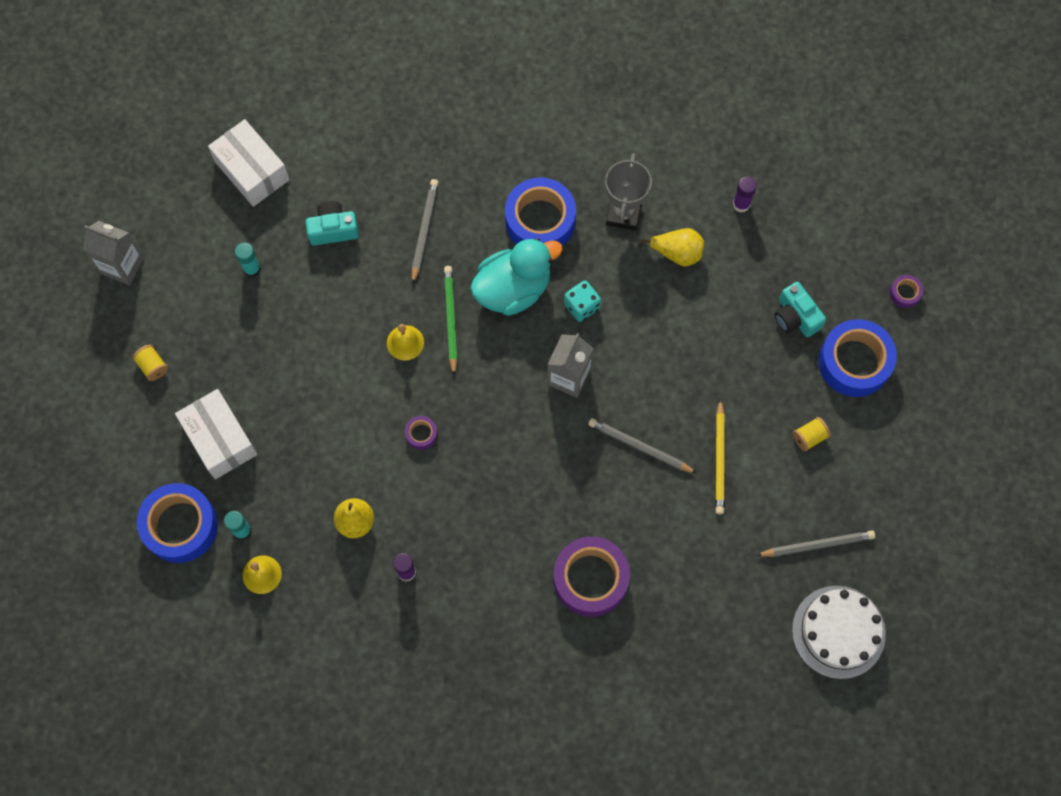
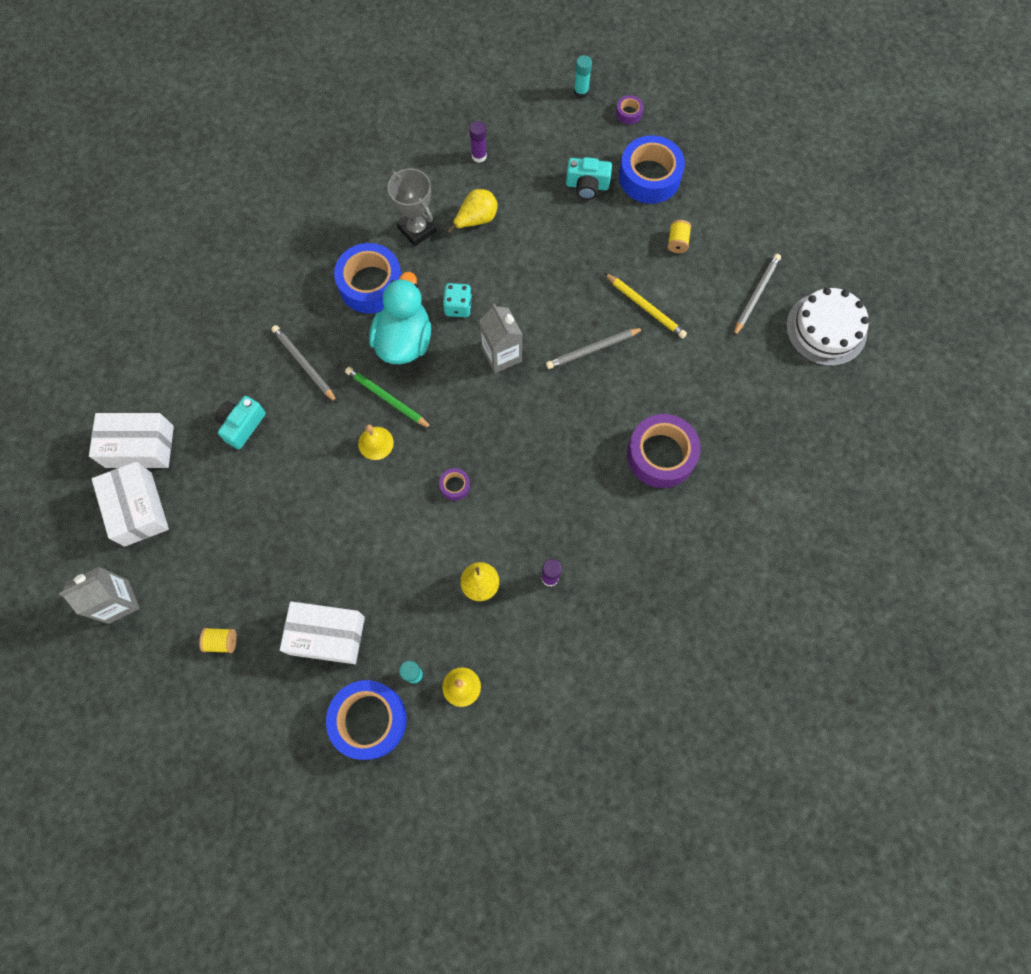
camera: 50 degrees left, 0 degrees up
(203, 215) = (138, 509): none -> white box
(252, 269) = (216, 506): turquoise glue stick -> turquoise glue stick (581, 92)

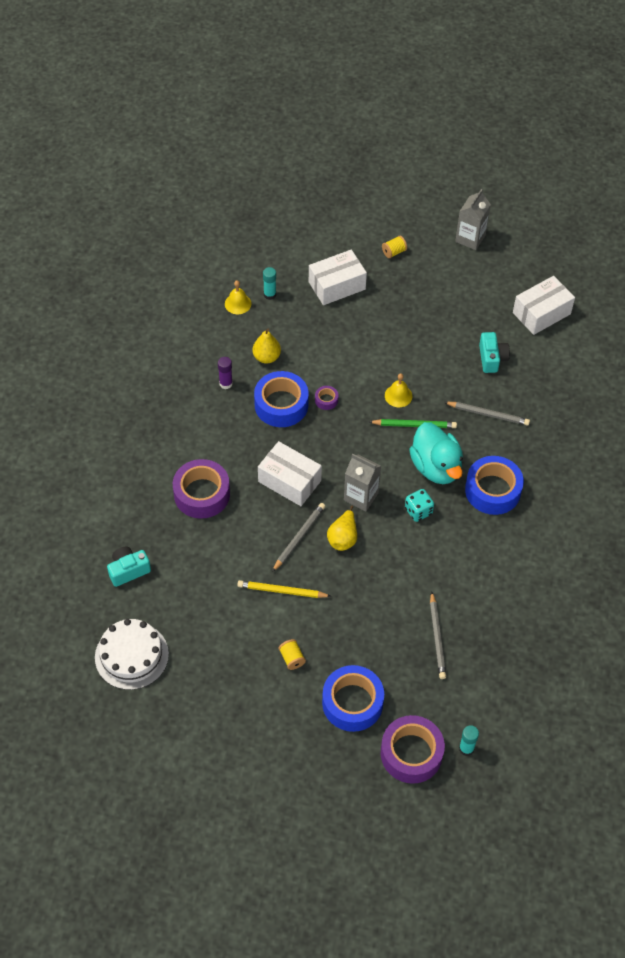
camera: 145 degrees right, 15 degrees down
(138, 509) = (507, 284): white box -> white box (289, 481)
(369, 720) = (278, 262): blue tape -> blue tape (281, 405)
(417, 230) = (496, 549): grey trophy -> none
(476, 219) = (459, 583): yellow pear -> yellow pear (343, 538)
(479, 156) = (501, 636): purple glue stick -> none
(587, 185) = (397, 663): turquoise camera -> turquoise camera (128, 570)
(629, 113) = (411, 753): purple tape -> purple tape, size x2.29
(756, 295) = (202, 651): grey pencil -> grey pencil (437, 637)

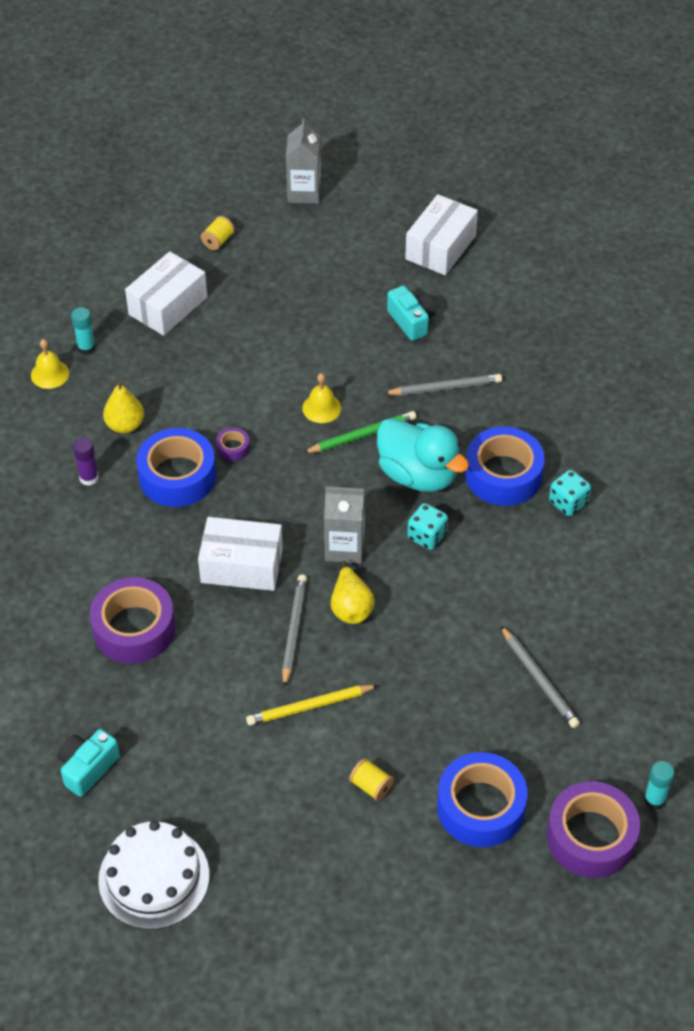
camera: 25 degrees left, 5 degrees down
(525, 527) = (568, 503): none -> turquoise dice

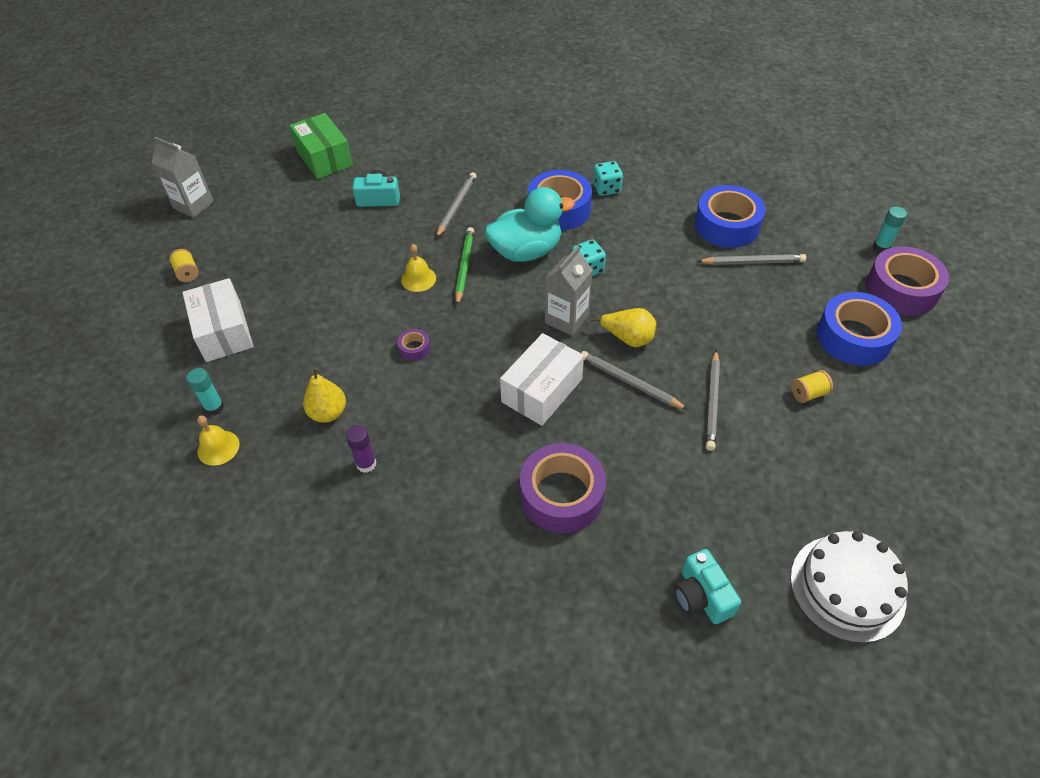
camera: 60 degrees left, 0 degrees up
(177, 476) = (415, 397): blue tape -> blue tape (727, 225)
(310, 706) = (712, 402): yellow pencil -> grey pencil
(440, 247) = (324, 158): white box -> green box

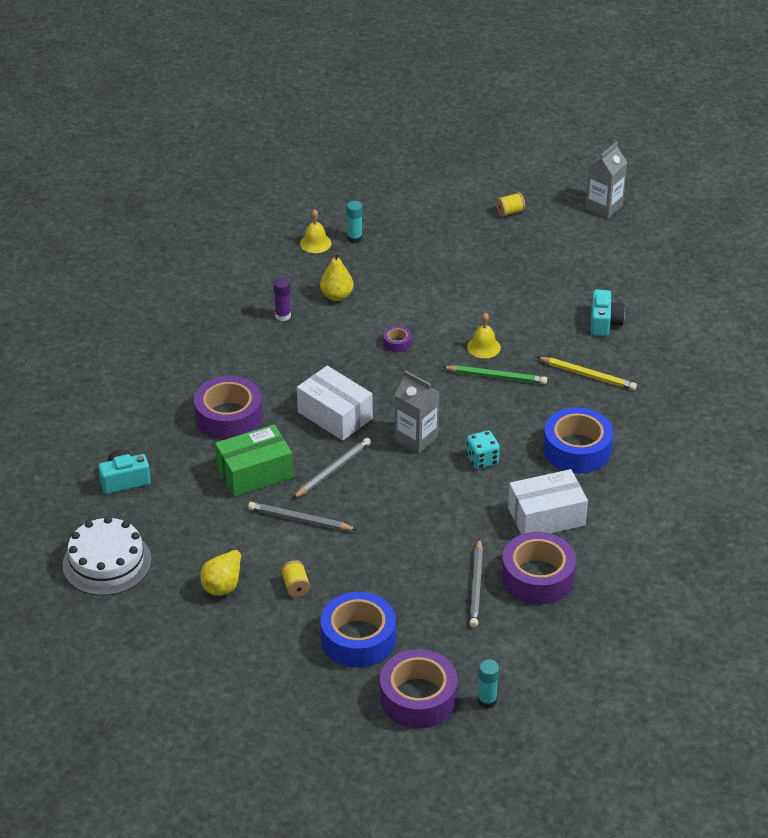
camera: 95 degrees right, 10 degrees down
(223, 332) = (435, 237): white box -> white box (546, 516)
(324, 158) = (674, 285): green box -> green box (255, 473)
(456, 206) = (588, 375): grey pencil -> yellow pencil
(526, 251) = (513, 420): turquoise duck -> none
(606, 189) = (609, 489): turquoise dice -> none
(628, 338) = (385, 476): yellow pear -> yellow pear (223, 585)
(727, 225) = (537, 577): blue tape -> purple tape

